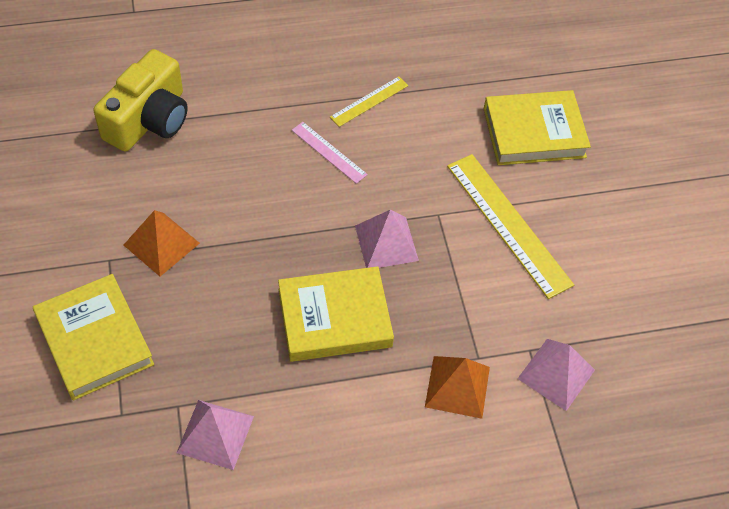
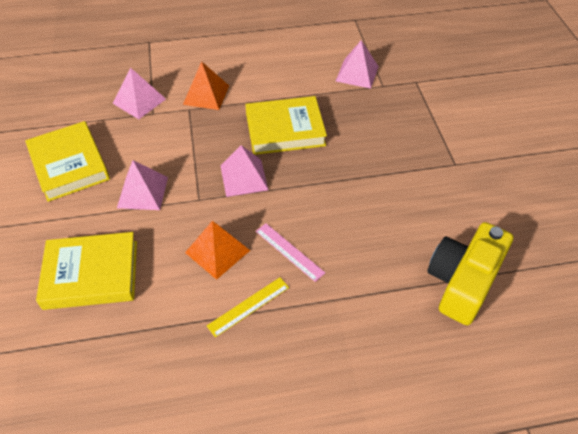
camera: 175 degrees left, 5 degrees down
(94, 340) = (446, 117): yellow book -> yellow book (69, 165)
(161, 244) = (419, 175): orange pyramid -> orange pyramid (217, 251)
(508, 224) = (143, 192): yellow ruler -> pink pyramid

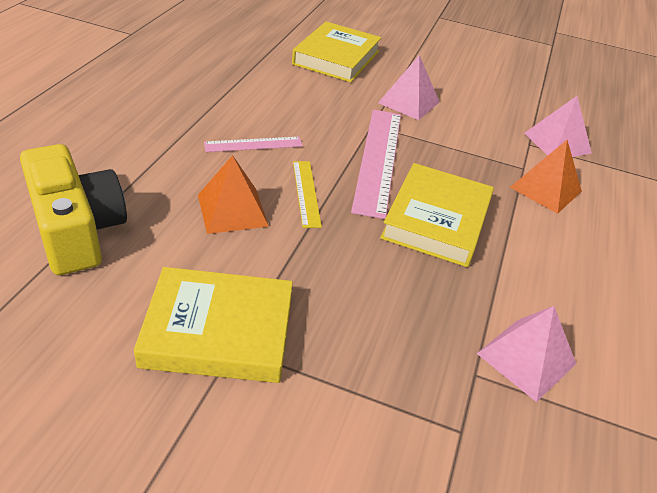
camera: 115 degrees right, 10 degrees down
(69, 165) = (476, 82): yellow book -> yellow book (218, 331)
(217, 251) = (298, 111): orange pyramid -> orange pyramid (232, 210)
(244, 177) = (378, 159): pink pyramid -> pink ruler
(248, 306) = (223, 103): yellow ruler -> yellow ruler (306, 193)

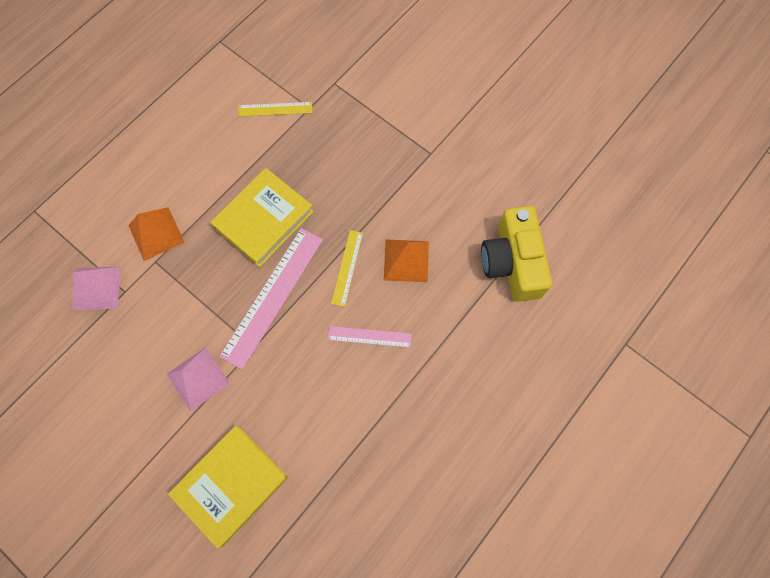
camera: 155 degrees left, 30 degrees up
(218, 331) = (437, 165): yellow book -> none
(526, 358) = (275, 109): pink pyramid -> yellow ruler

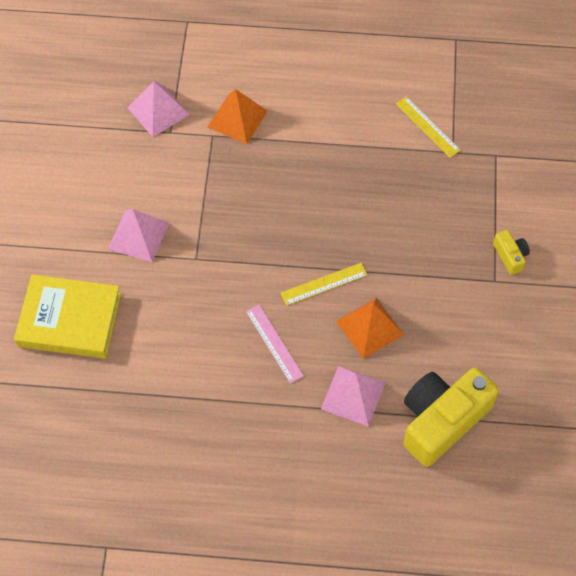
camera: 55 degrees right, 10 degrees down
(264, 220) = (315, 189): yellow book -> none
(272, 296) = (251, 242): pink ruler -> none
(419, 130) = (510, 256): none -> yellow camera
(451, 309) = (353, 395): none -> pink pyramid

